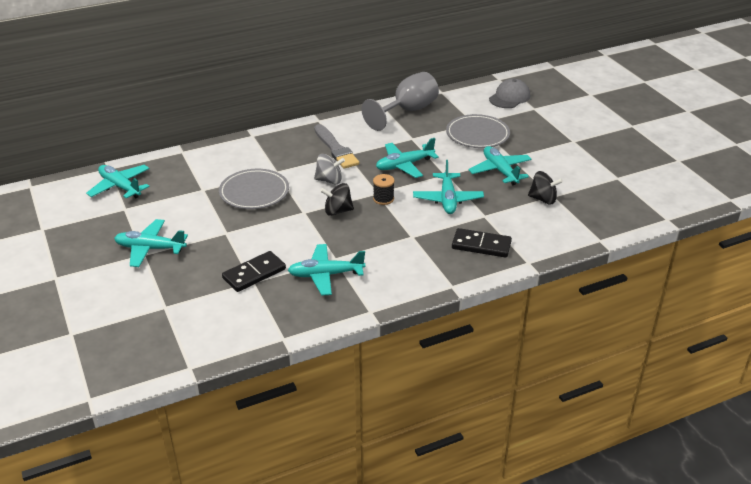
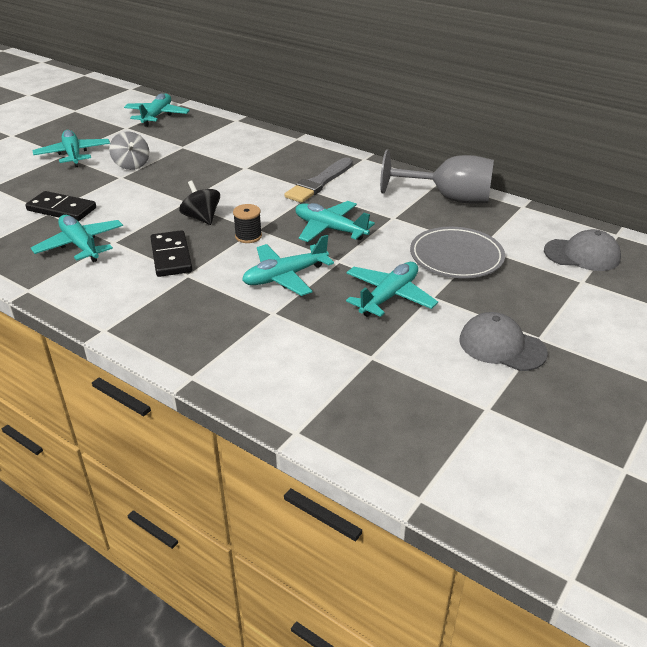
camera: 60 degrees right, 0 degrees up
(254, 192) = (198, 169): grey plate -> none
(329, 180) = (255, 197): grey spinning top -> grey spinning top (132, 165)
(481, 245) = (204, 328): black domino -> black domino (171, 256)
(543, 199) = (355, 350): black spinning top -> none
(572, 154) = (501, 346): none -> grey cap

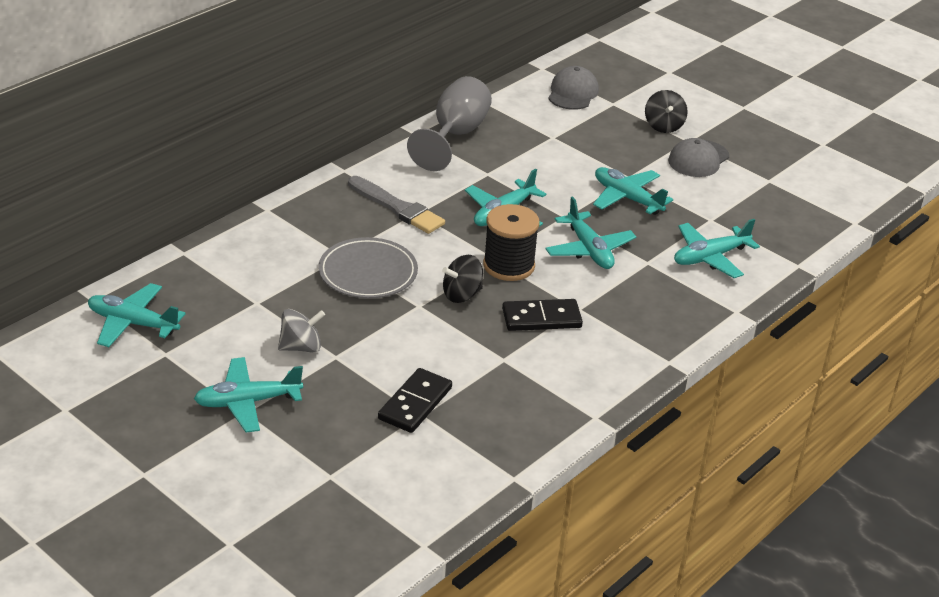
camera: 85 degrees left, 0 degrees up
(80, 245) = (507, 383): turquoise plane -> turquoise plane (710, 257)
(248, 236) = (509, 265): black spool -> black spool, size x1.78
(456, 257) = (567, 153): grey plate -> grey plate (368, 272)
(560, 318) = (663, 126): none -> black spinning top

